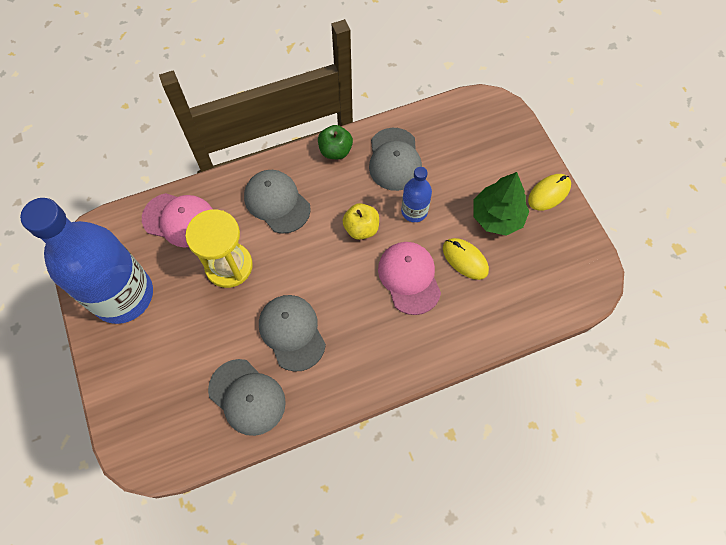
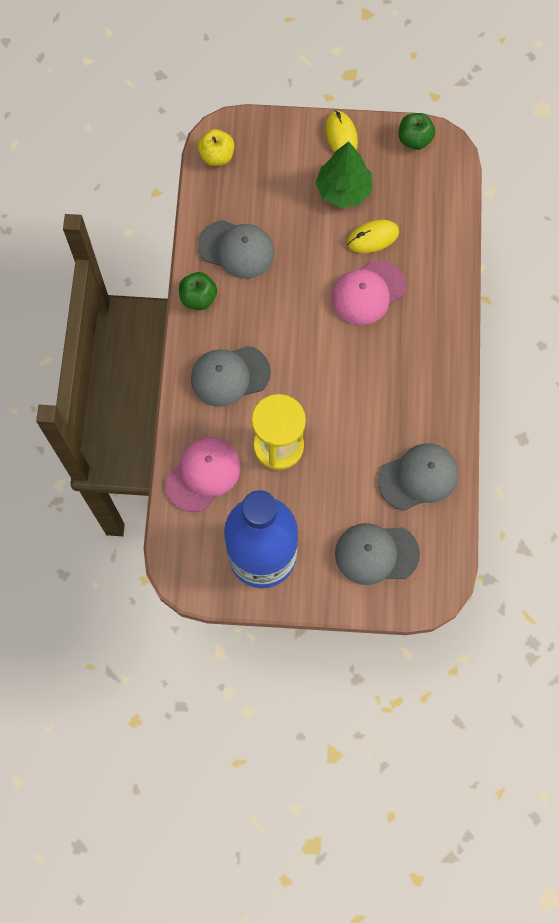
camera: 65 degrees left, 5 degrees up
(292, 332) = (374, 415): grey cap -> grey cap (376, 554)
(361, 228) = (297, 311): yellow apple -> yellow apple (217, 156)
(409, 278) = (368, 292): pink cap -> pink cap turned 45 degrees counterclockwise
(414, 211) = (302, 257): blue bottle -> none
(584, 254) = (414, 140): none -> green apple

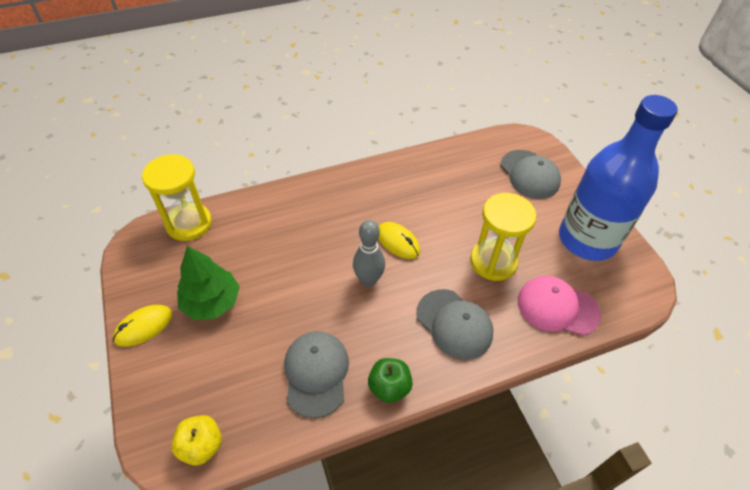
camera: 115 degrees left, 20 degrees down
(309, 324) = (368, 280): none -> grey bowling pin
(368, 292) = (316, 247): pink cap -> none
(372, 238) = (257, 261): yellow mouse -> yellow mouse (398, 242)
(414, 140) = (136, 263): green apple -> none
(418, 477) = (457, 168): grey cap -> none
(447, 191) = (189, 223): none -> yellow hourglass

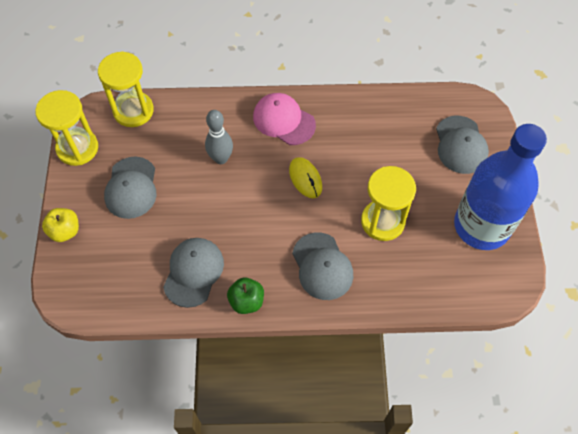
camera: 20 degrees right, 10 degrees up
(135, 277) = (77, 148): none -> yellow hourglass
(144, 327) = (74, 193): yellow mouse -> none
(201, 446) = (91, 300): yellow apple -> yellow apple (65, 231)
(211, 302) = (131, 188): green tree -> grey cap
(368, 280) = (265, 206): grey bowling pin -> grey bowling pin (221, 158)
(557, 307) = (419, 279): pink cap -> pink cap (283, 120)

